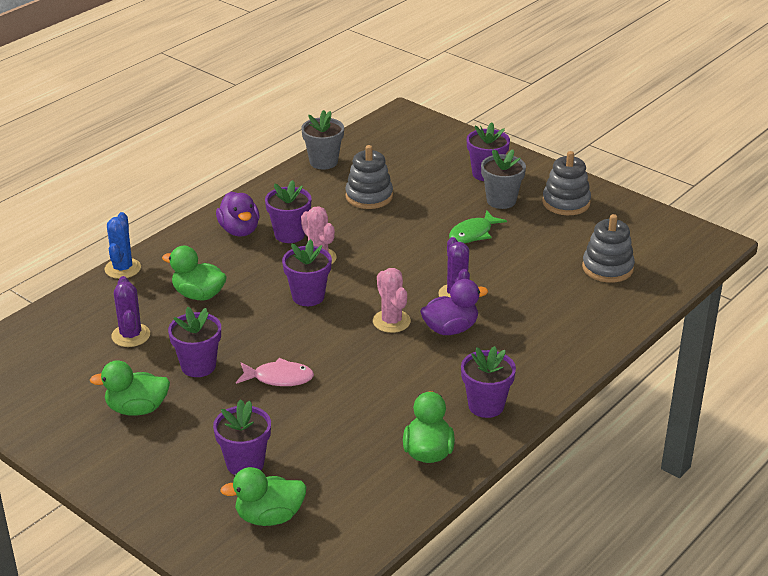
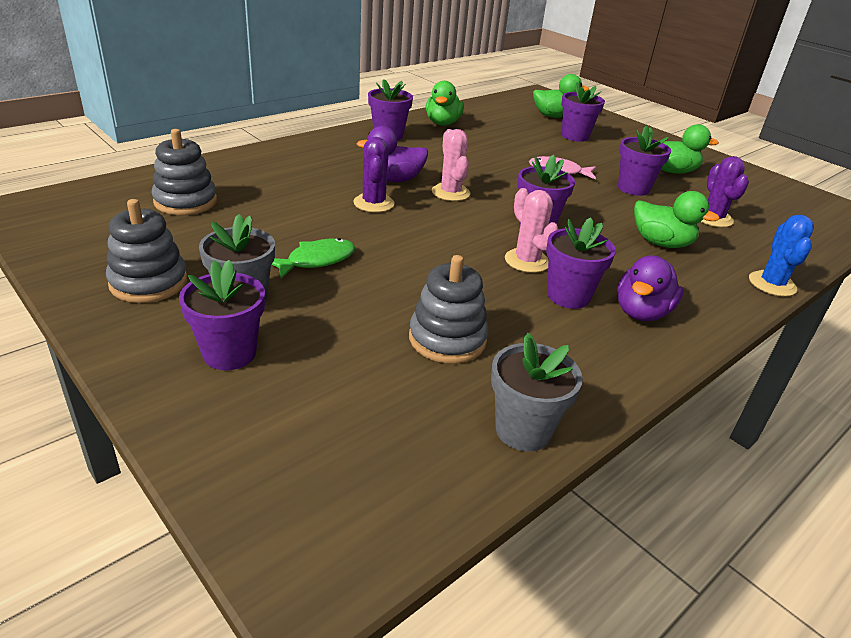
camera: 175 degrees left, 0 degrees up
(239, 230) = (641, 312): purple duck -> purple duck turned 135 degrees counterclockwise

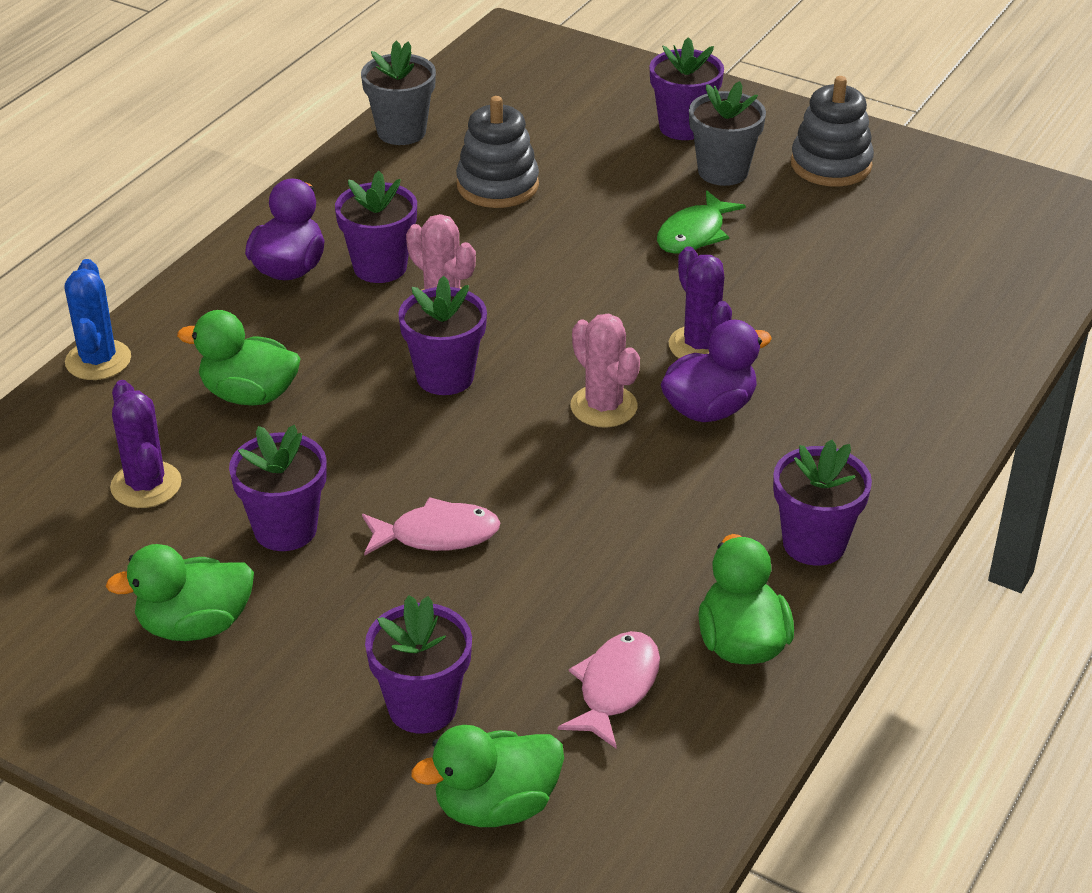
camera: 165 degrees right, 5 degrees up
(185, 202) = (936, 272): grey stacking toy -> none
(498, 125) = (615, 688): none -> pink fish

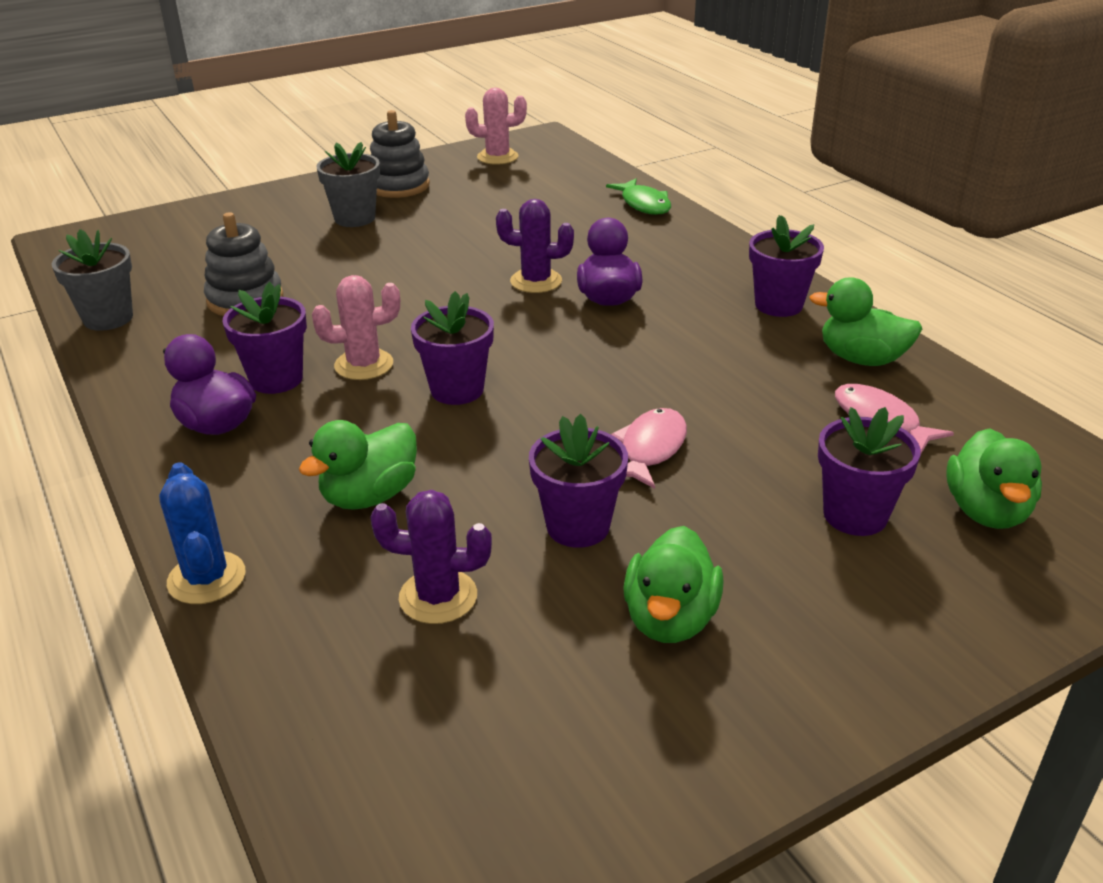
camera: 60 degrees left, 5 degrees down
(98, 360) = (206, 578): blue cactus -> blue cactus turned 45 degrees clockwise
(603, 406) = (565, 335): pink cactus -> pink cactus (497, 157)
(683, 127) = (284, 215): purple flower pot -> none
(694, 234) = (410, 247): green fish -> green fish (644, 204)

